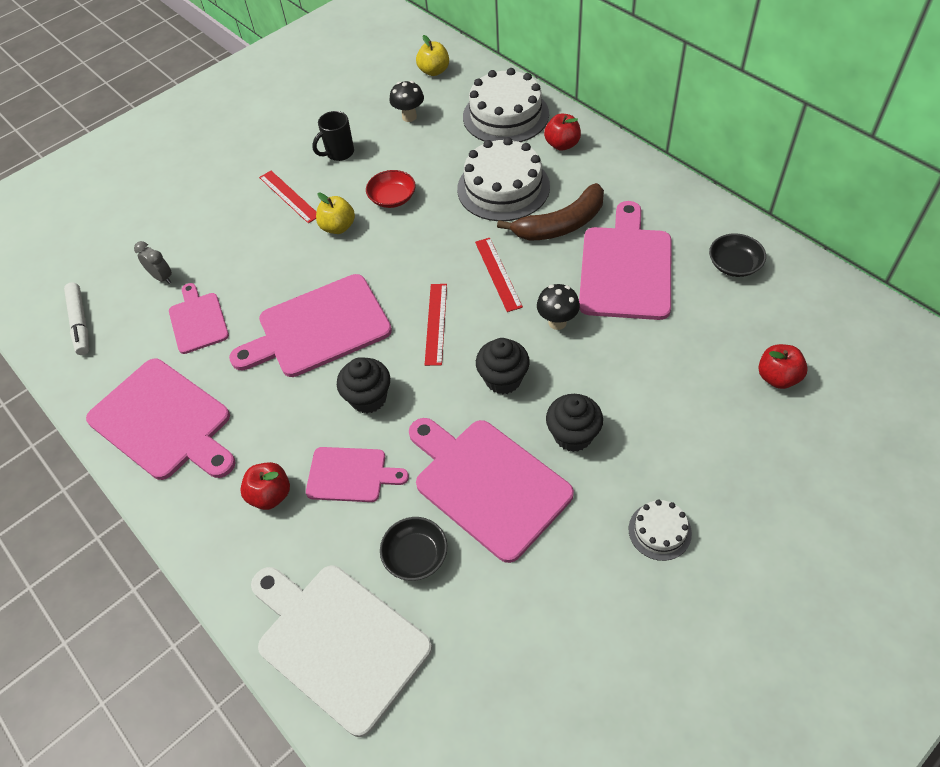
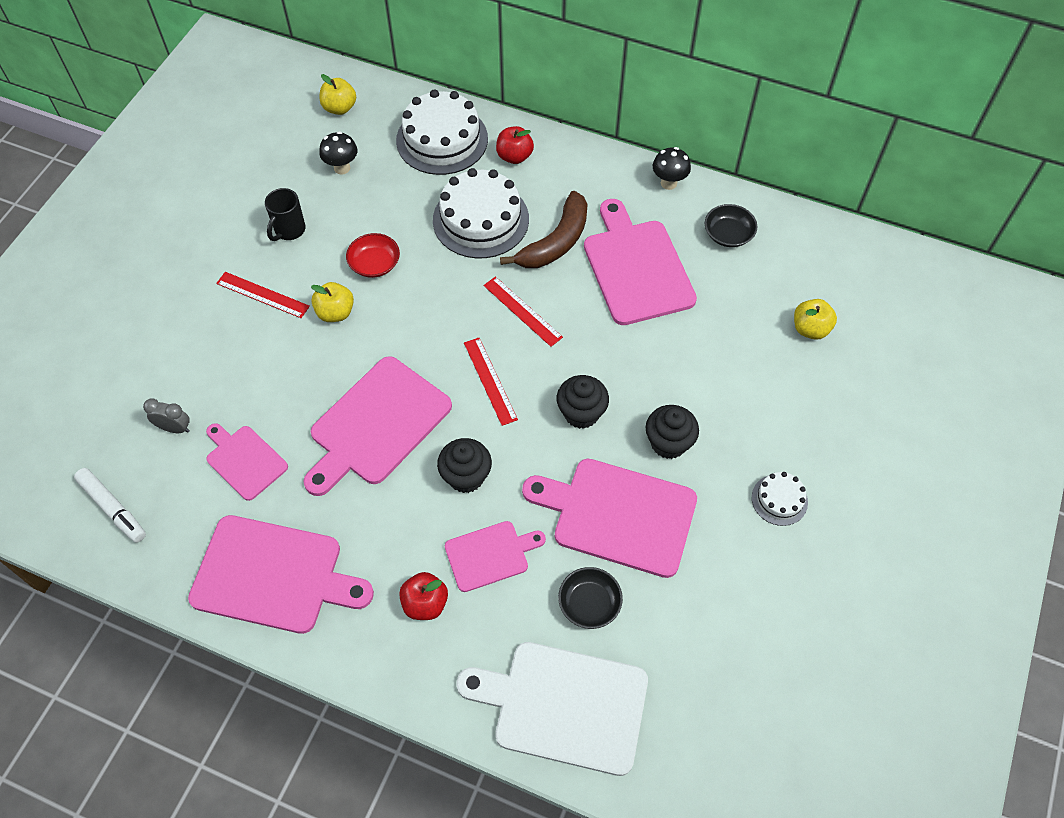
camera: 30 degrees left, 5 degrees up
(557, 322) = (601, 341): black mushroom -> black mushroom (668, 183)
(777, 377) = (810, 329): red apple -> yellow apple

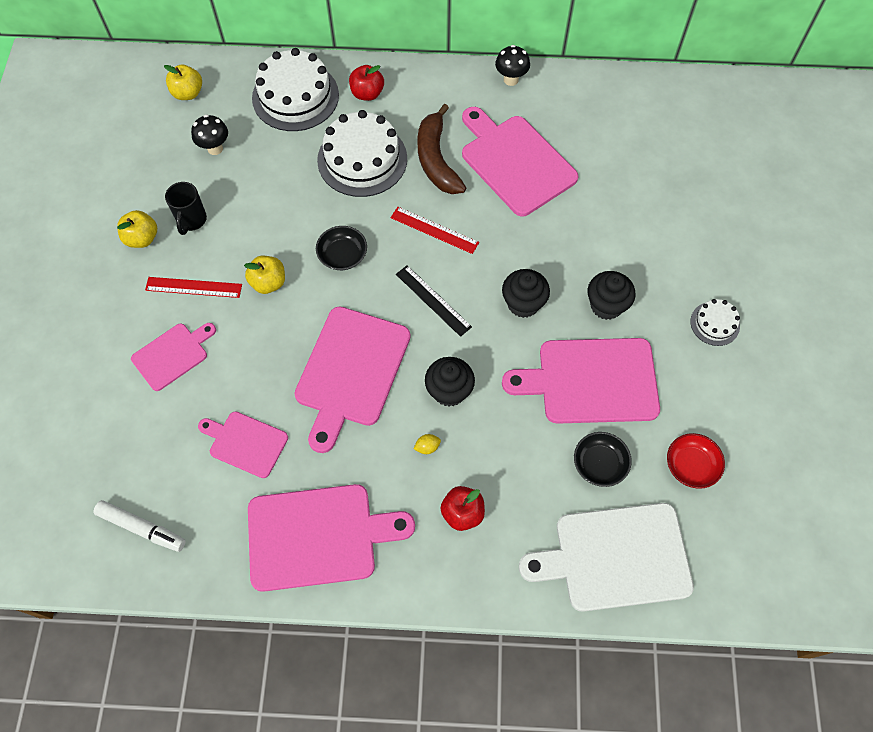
camera: 20 degrees left, 5 degrees up
(175, 428) = (167, 435): grey clock -> none
(374, 264) = (284, 227): red bowl -> red bowl (691, 465)
(419, 525) = (427, 447): none -> yellow lemon
(490, 380) = (433, 300): red ruler -> black ruler
(490, 555) = (499, 452): pink cutting board -> pink cutting board (173, 355)
(556, 242) = (436, 160): brown banana -> brown banana turned 150 degrees clockwise
(728, 234) = (579, 110): black bowl -> black bowl (342, 255)
(810, 329) = (679, 171): yellow apple -> yellow apple (142, 238)

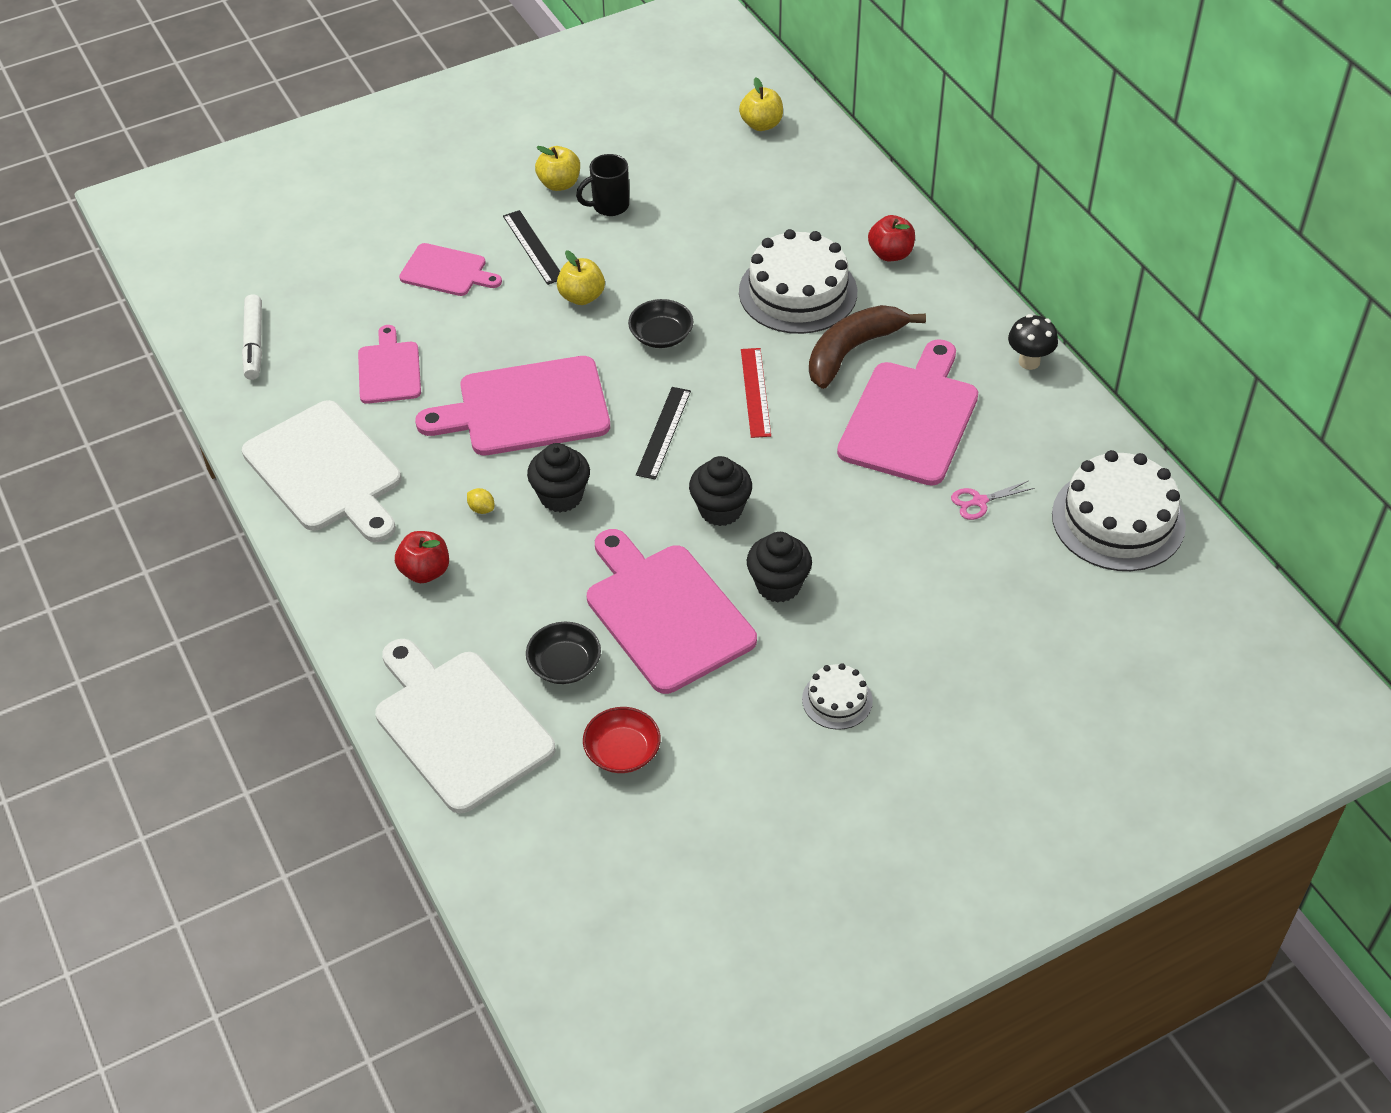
camera: 60 degrees right, 15 degrees down
(193, 287) = (533, 247): red ruler -> black ruler
(215, 148) = (710, 178): black mushroom -> none
(295, 96) = (833, 202): white cake -> white cake (1118, 520)
(318, 536) = (326, 471): pink cutting board -> white cutting board
(605, 166) = (979, 501): none -> pink scissors

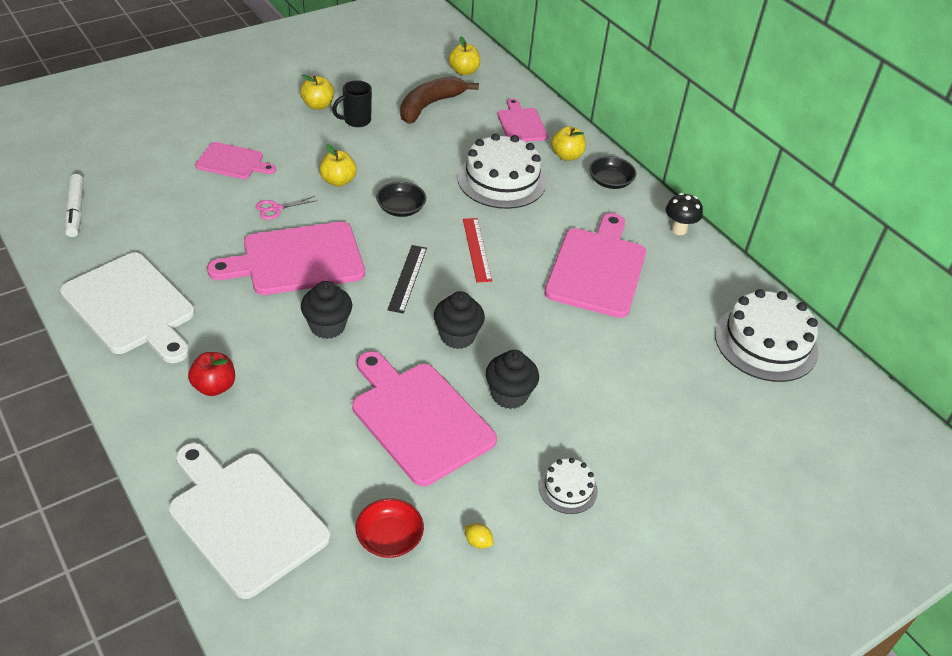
camera: 10 degrees left, 5 degrees down
(389, 370) = (186, 231): pink cutting board -> pink cutting board (521, 124)
(481, 509) = (262, 336): yellow lemon -> yellow lemon (478, 542)
(533, 247) = (299, 146): black ruler -> none
(564, 664) = (335, 463): black bowl -> black bowl (610, 181)
(852, 351) = (547, 221): brown banana -> brown banana (429, 106)
(890, 254) = (566, 156): red apple -> yellow apple
(979, 501) = (658, 330): pink scissors -> pink scissors (276, 208)

